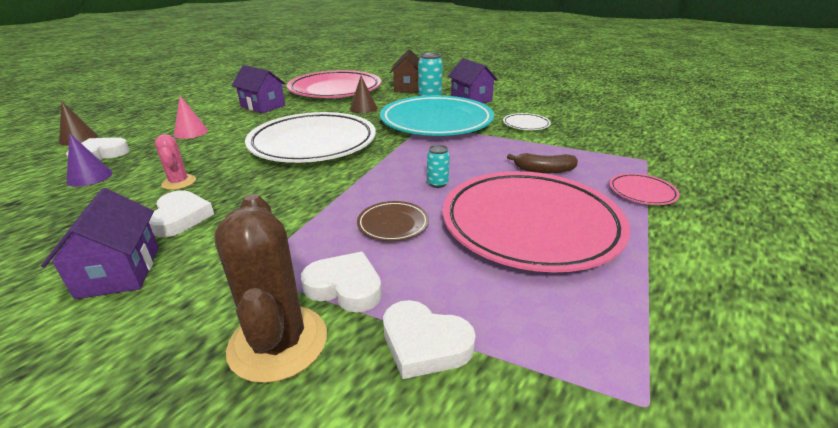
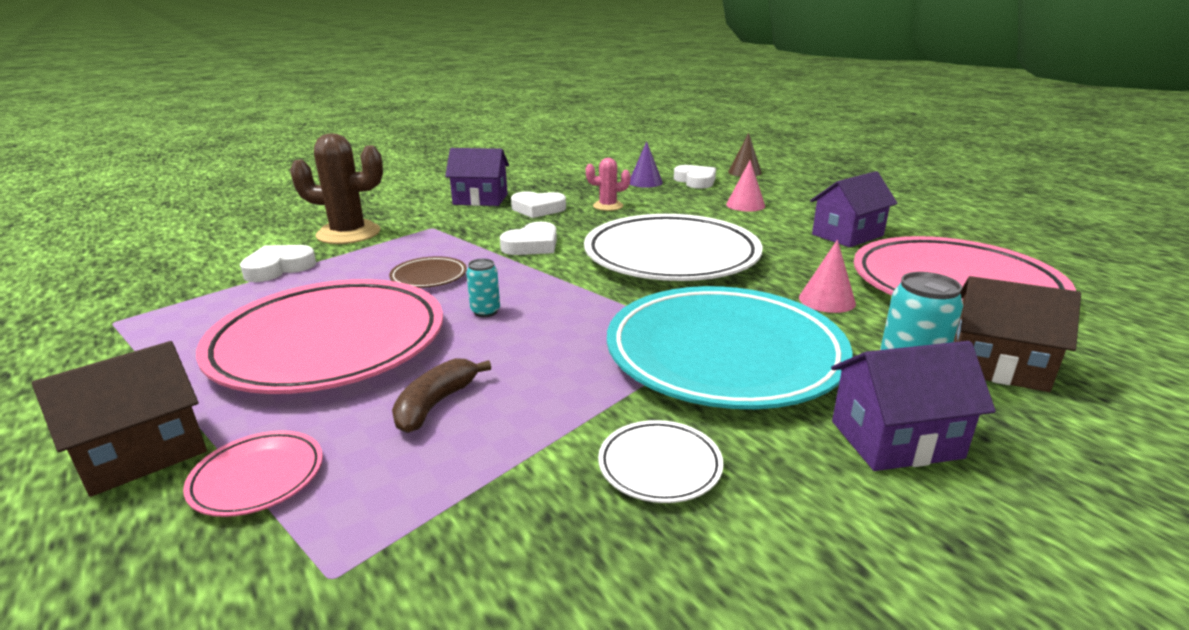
camera: 110 degrees right, 5 degrees down
(345, 287) = (370, 252): white heart -> white heart (532, 245)
(363, 108) = (827, 300): brown cone -> pink cone
(685, 234) = (143, 453): none -> brown house

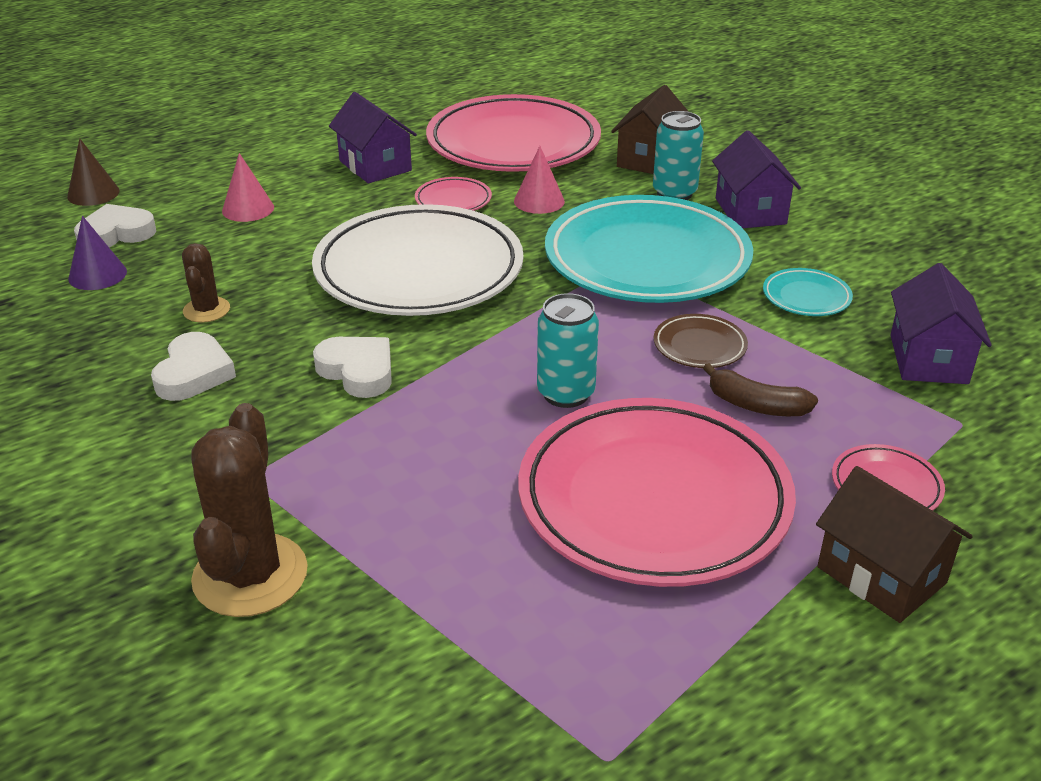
camera: 90 degrees left, 10 degrees up
(278, 268) = (406, 622): white heart -> none
(429, 277) = (459, 451): brown plate -> brown plate (699, 346)
(480, 199) = (108, 439): purple house -> purple house (928, 359)
(485, 311) = (566, 393): turquoise can -> turquoise can, size x1.68
(608, 206) = (206, 310): pink cactus -> brown cactus
(659, 466) = (806, 297): white plate -> turquoise plate
(802, 264) = (453, 200): none -> pink plate

